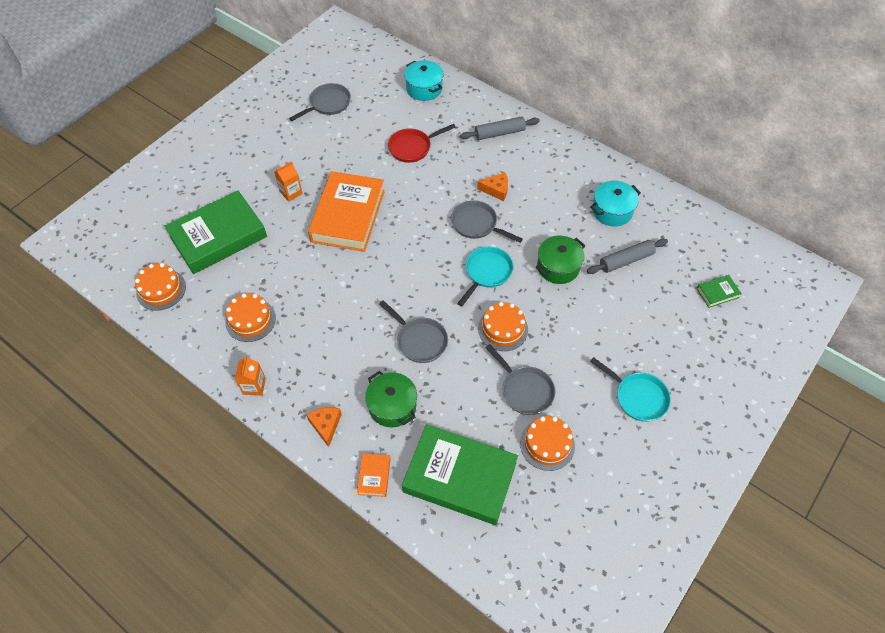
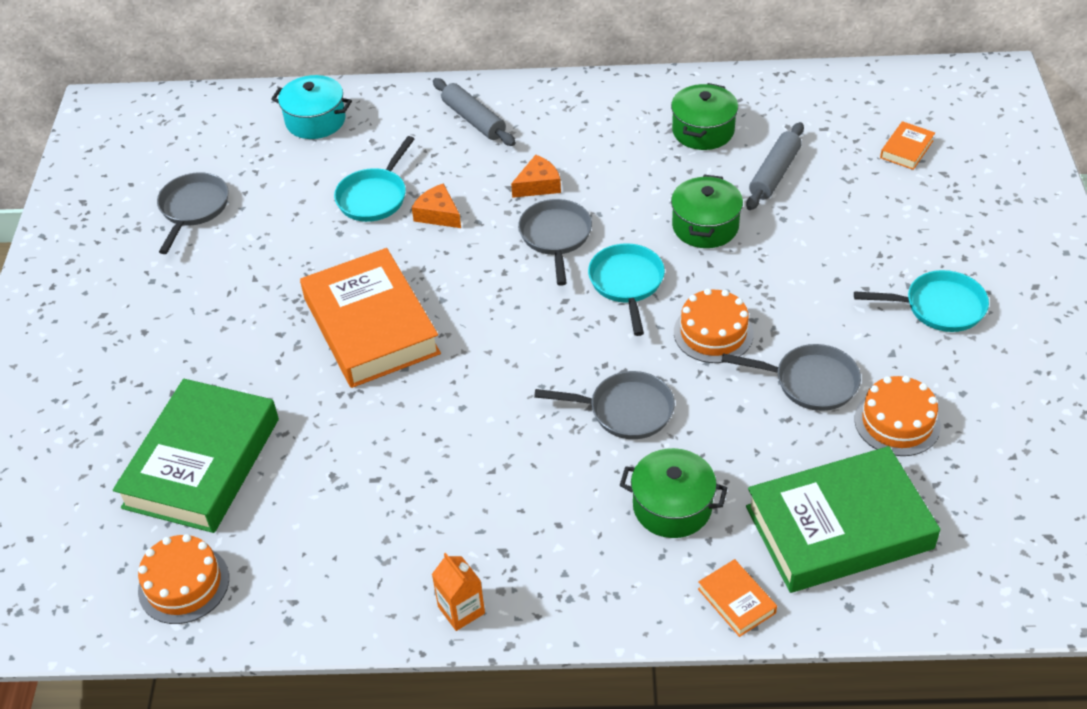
camera: 35 degrees left, 10 degrees down
(250, 320) = (367, 534): orange cake -> none
(291, 192) = (255, 345): orange carton -> none
(325, 425) = (611, 588): orange cheese -> orange cheese (438, 214)
(412, 147) = (374, 197): red pan -> turquoise pan
(477, 224) = (556, 237): grey pan -> grey pan turned 90 degrees clockwise
(499, 133) = (474, 120): grey rolling pin -> grey rolling pin turned 75 degrees counterclockwise
(612, 211) = (703, 131): turquoise pot -> green pot
(717, 293) = (906, 149): green book -> orange book

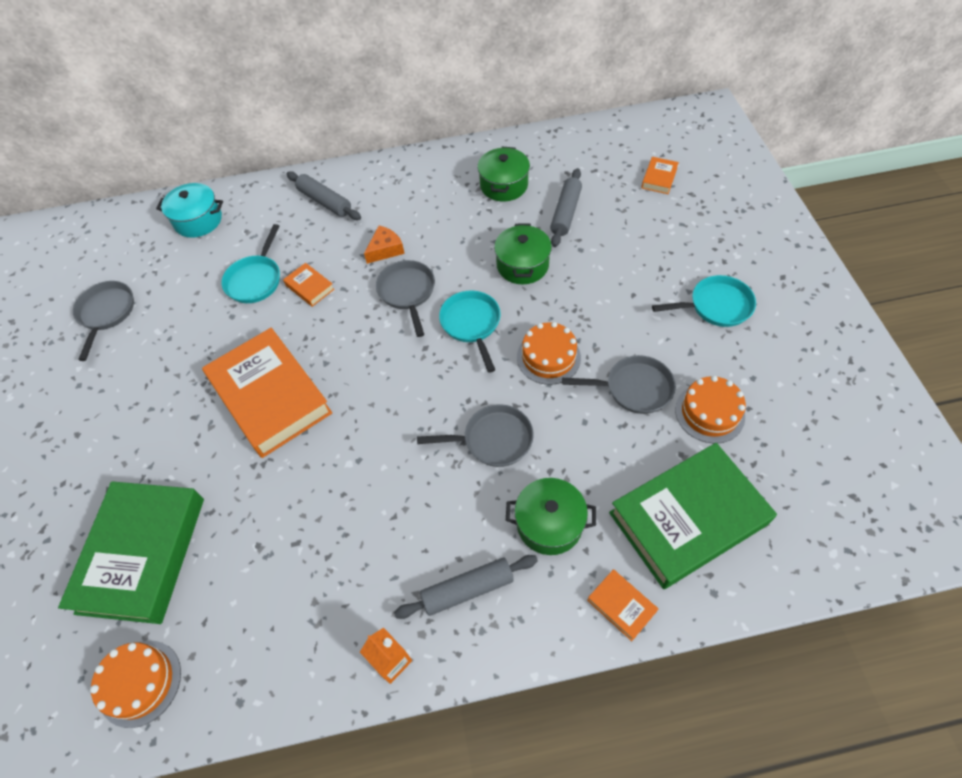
camera: 10 degrees left, 10 degrees up
(438, 214) = (310, 287): orange cheese -> orange book
(562, 556) = (467, 589): none -> grey rolling pin

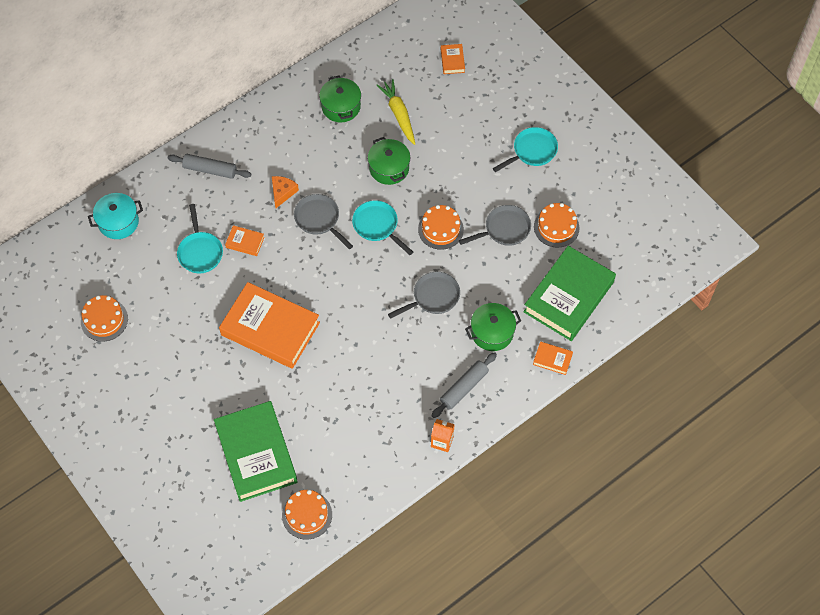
camera: 30 degrees left, 5 degrees up
(106, 313) = (104, 320): grey pan -> orange cake
(566, 213) = (399, 114): grey rolling pin -> yellow carrot

